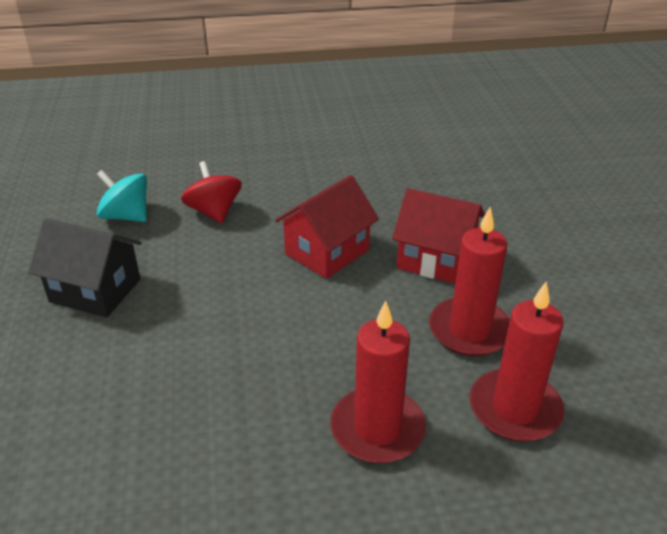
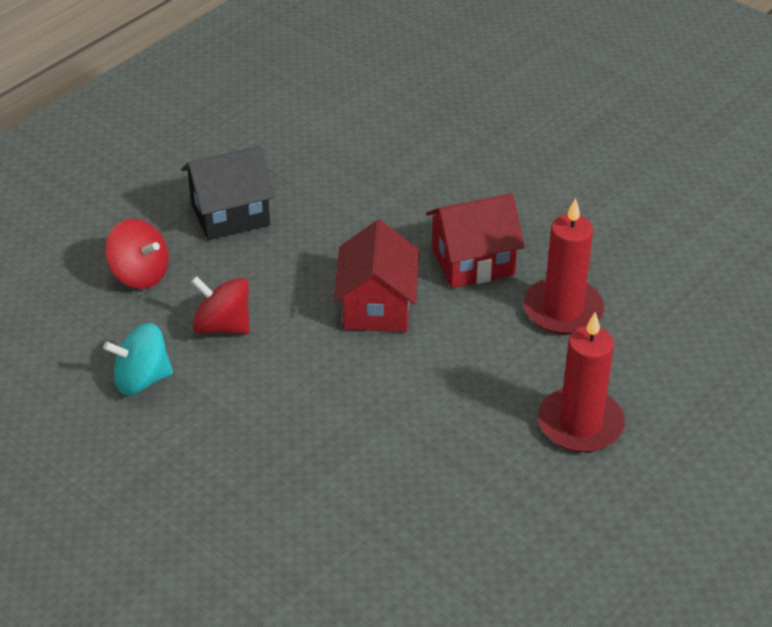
camera: 40 degrees left, 5 degrees up
(95, 290) = (220, 462): black house -> black house (230, 215)
(209, 161) = (140, 274): none -> red spinning top
(514, 409) = (652, 351): red candle -> none

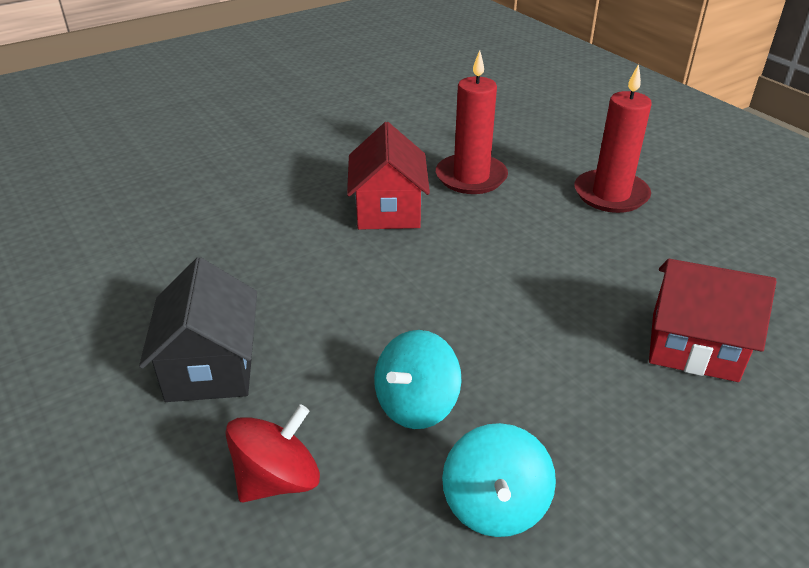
camera: 75 degrees left, 5 degrees down
(222, 326) = (416, 404): red spinning top -> turquoise spinning top
(377, 307) = (428, 277): red house -> red house (694, 347)

